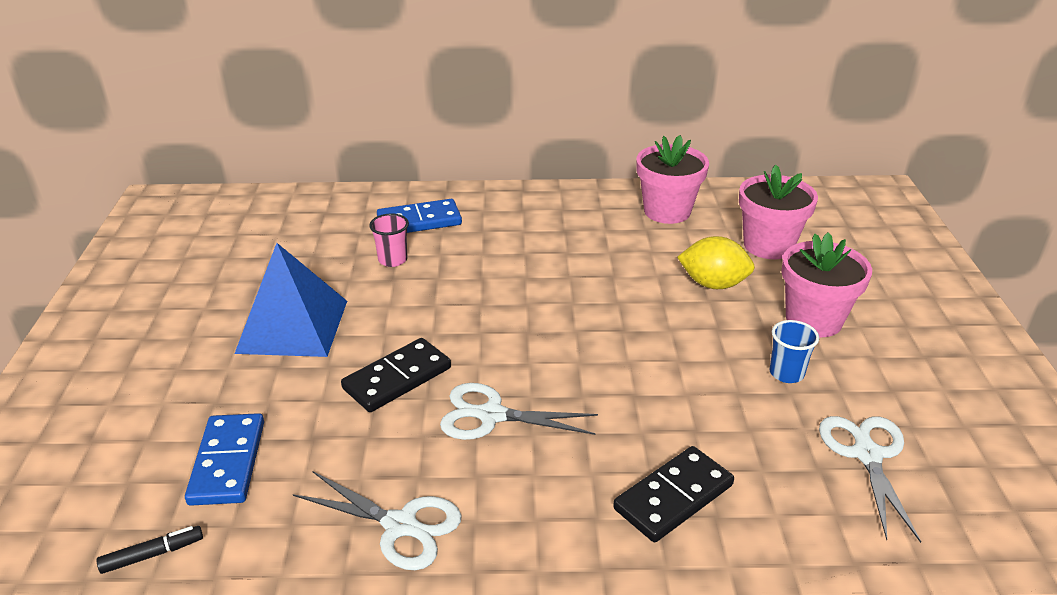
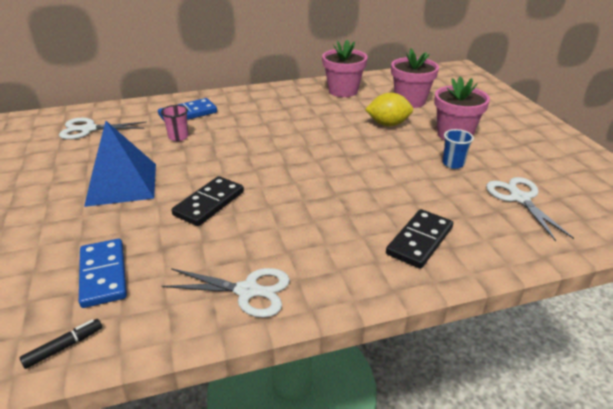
camera: 15 degrees left, 0 degrees up
(492, 415) = (283, 215): white scissors -> white scissors (89, 129)

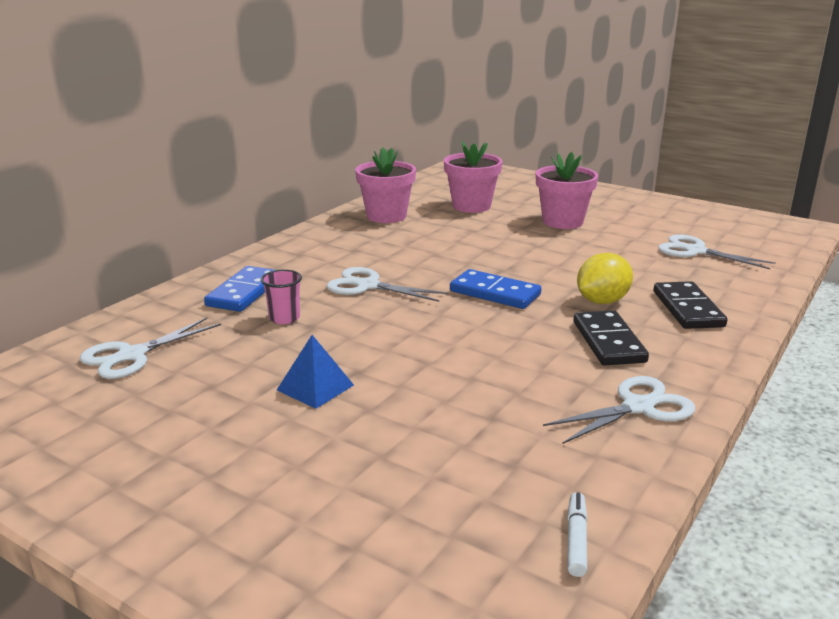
camera: 40 degrees left, 10 degrees down
(64, 347) = (576, 539): black marker -> white marker
(103, 275) = (482, 468): blue domino -> blue domino (495, 293)
(122, 184) = (315, 387): blue pyramid -> blue pyramid, size x0.55
(209, 203) = (457, 361): black domino -> black domino (608, 342)
(250, 134) = (368, 286): none -> white scissors
(388, 124) = (490, 231): yellow lemon -> yellow lemon (602, 301)
(453, 164) = (604, 244): blue cup -> none

